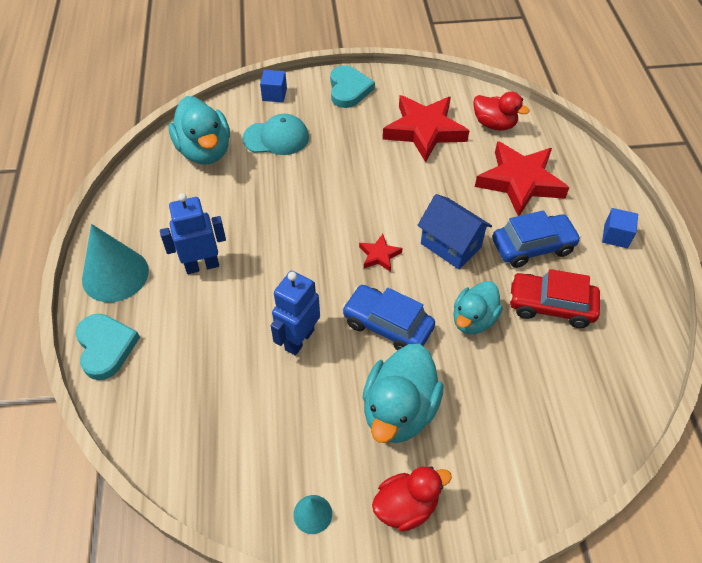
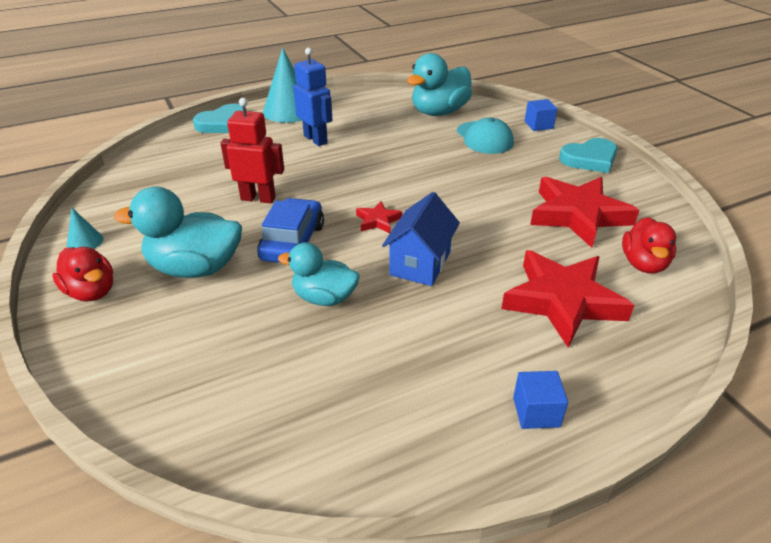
camera: 70 degrees right, 15 degrees down
(299, 339) = (258, 198): blue robot -> red robot
(532, 247) = (460, 329): blue car -> none
(550, 306) = (373, 359): red car -> none

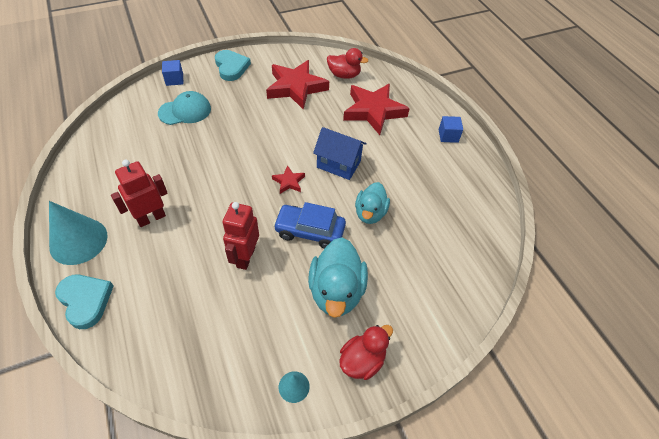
camera: 90 degrees left, 15 degrees up
(316, 139) = (151, 218): blue robot -> red robot
(439, 112) = (129, 130): turquoise duck -> none

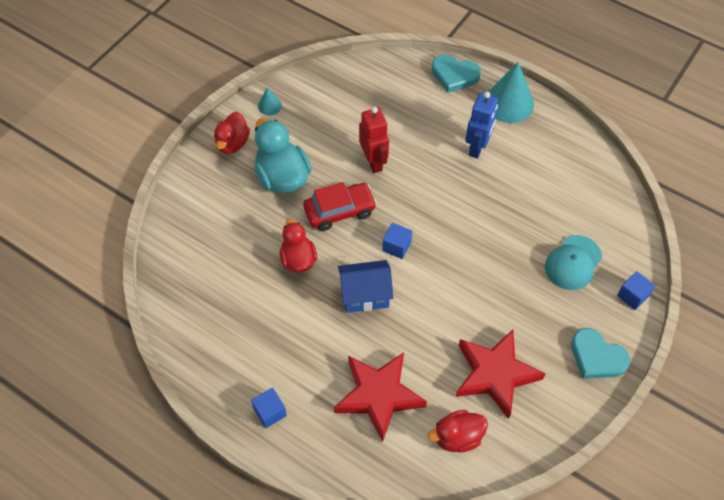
camera: 150 degrees right, 5 degrees up
(151, 218) = (477, 148): red robot -> blue robot
(289, 182) = (396, 246): red star -> blue cube
(309, 231) = (339, 211): blue car -> red car
(370, 213) = (298, 259): turquoise duck -> red duck

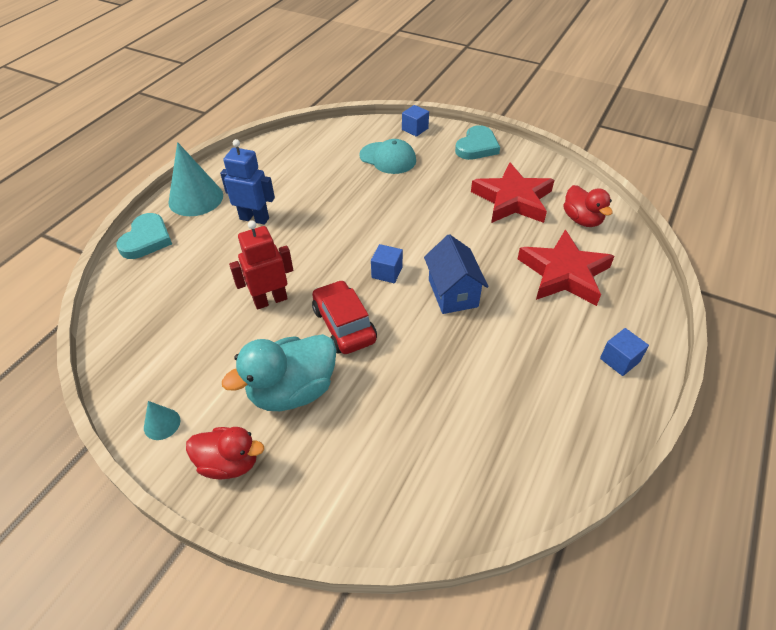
camera: 95 degrees left, 10 degrees down
(298, 259) = (418, 358): red duck -> none

